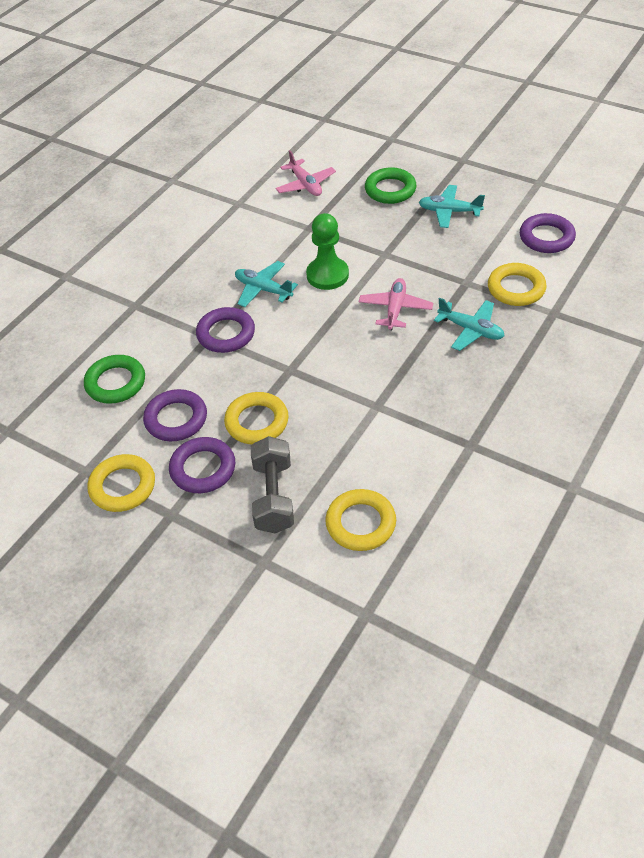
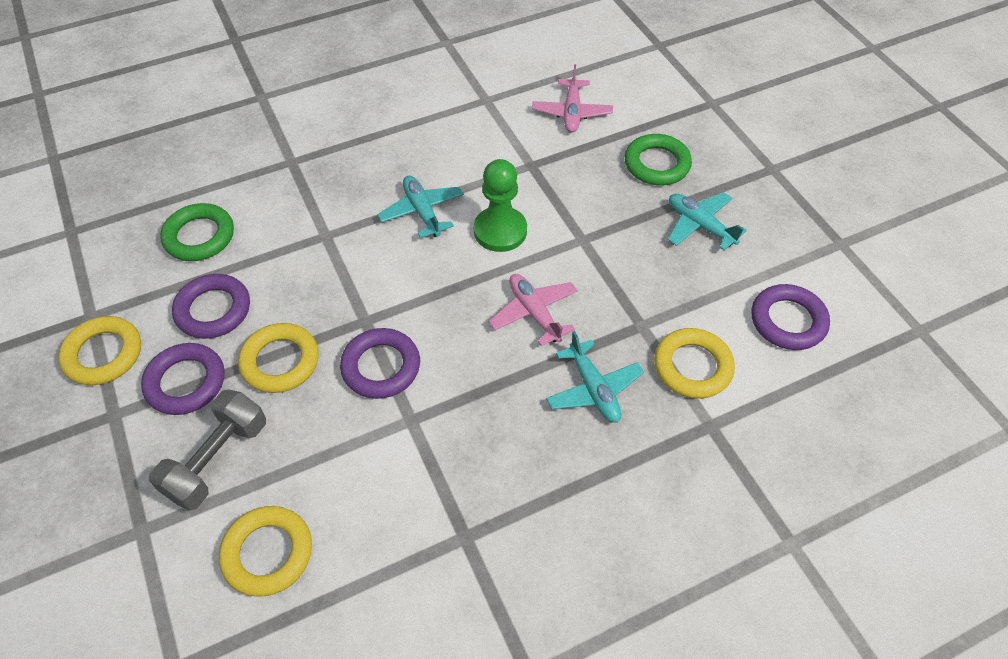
camera: 30 degrees right, 5 degrees up
(226, 334) = (342, 242): purple ring -> purple ring (381, 367)
(395, 309) = (534, 313): pink plane -> pink plane turned 75 degrees counterclockwise

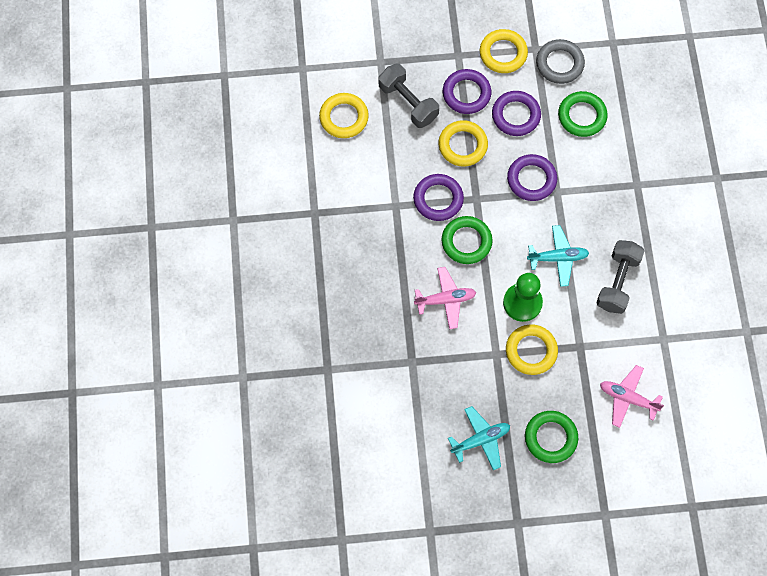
camera: 110 degrees right, 15 degrees up
(114, 281) = (559, 64): none -> grey ring
(432, 151) = (617, 282): none -> grey dumbbell
(437, 313) = (466, 242): none -> green ring
(593, 389) = (377, 313): turquoise plane -> none
(692, 367) = (370, 378): yellow ring -> yellow ring (531, 351)
(788, 321) = (381, 456): purple ring -> purple ring (531, 179)

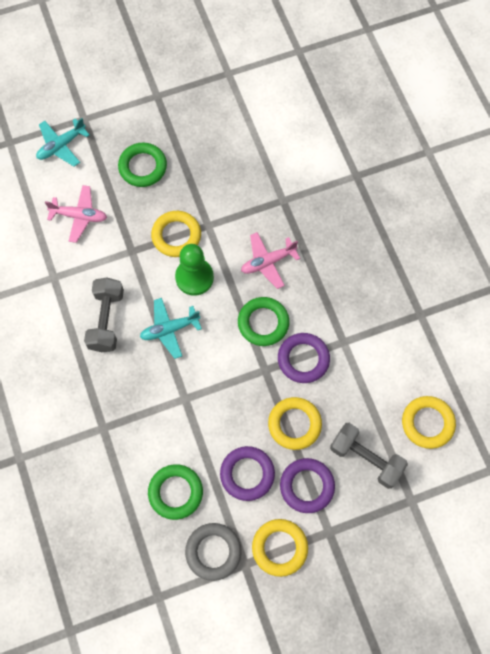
camera: 165 degrees right, 0 degrees up
(480, 440) = (204, 151): turquoise plane -> turquoise plane (61, 146)
(531, 179) = (214, 405): purple ring -> none

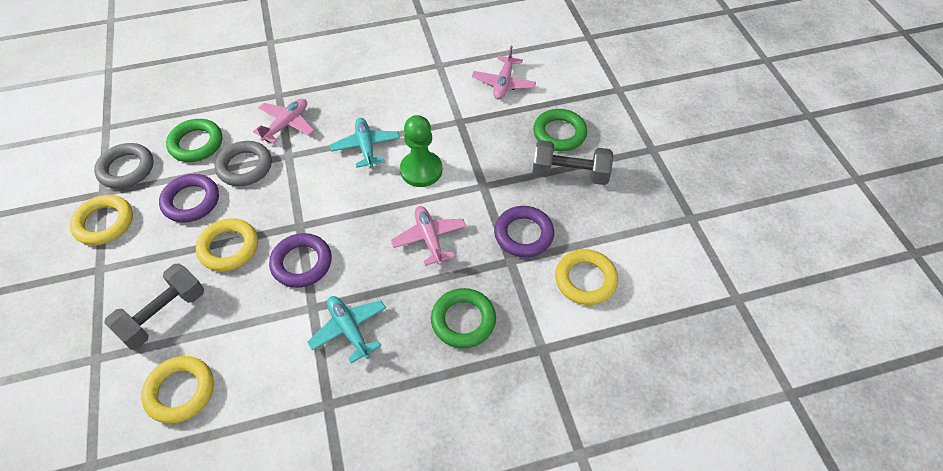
camera: 95 degrees right, 15 degrees down
(61, 146) = (585, 72): turquoise plane -> turquoise plane (349, 330)
(106, 320) = (386, 100): grey dumbbell -> grey dumbbell (570, 174)
(144, 409) = (286, 124): none -> pink plane
(176, 236) = (473, 157): yellow ring -> yellow ring (585, 280)
(202, 436) = (245, 167): none -> grey ring
(263, 323) = (355, 228): green ring -> green ring (463, 320)
(307, 486) = (156, 253): purple ring -> purple ring (523, 234)

